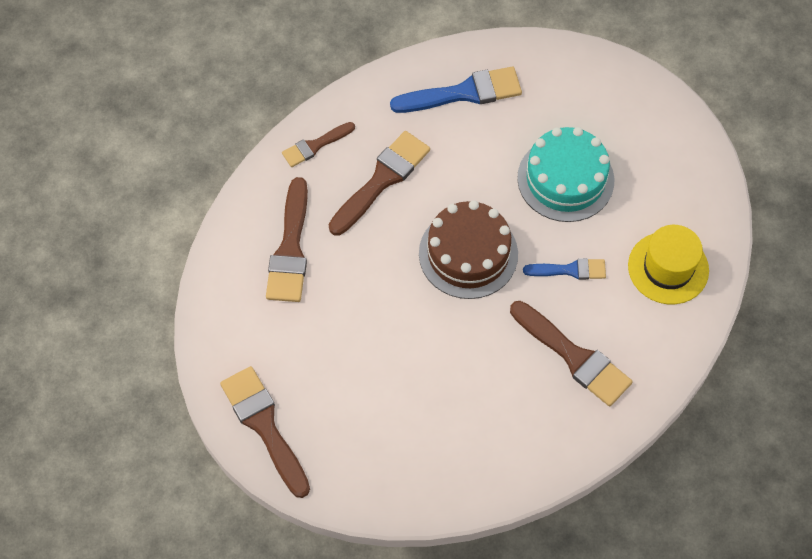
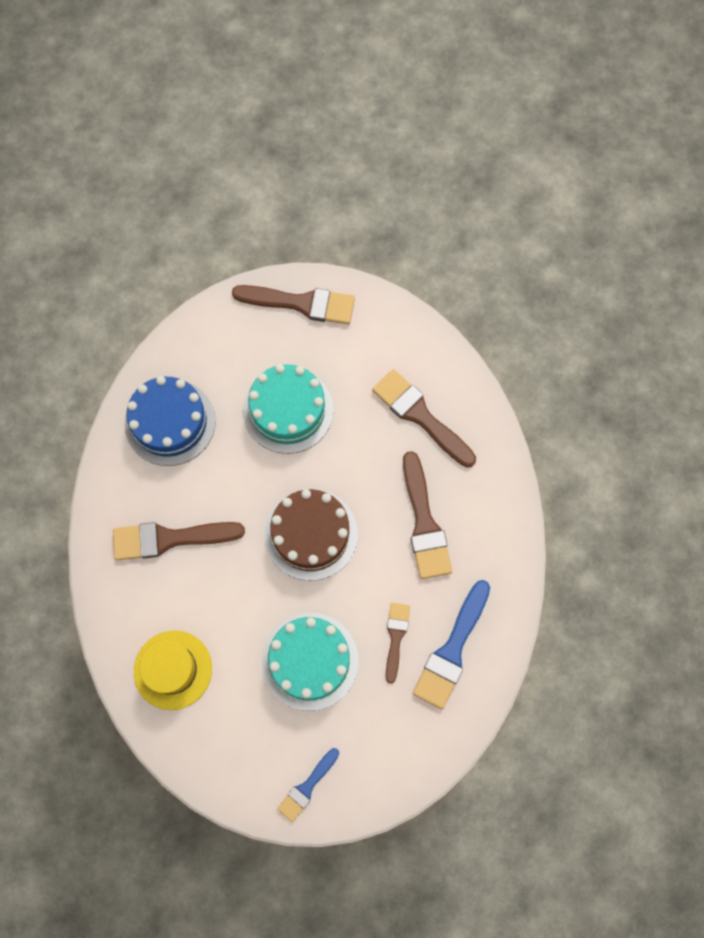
camera: 130 degrees right, 10 degrees up
(315, 145) = (494, 499): brown brush -> brown brush (396, 637)
(377, 355) = (288, 410): none -> turquoise cake
(476, 443) = (170, 422): none -> blue cake
(569, 270) = (235, 595): blue brush -> blue brush (307, 786)

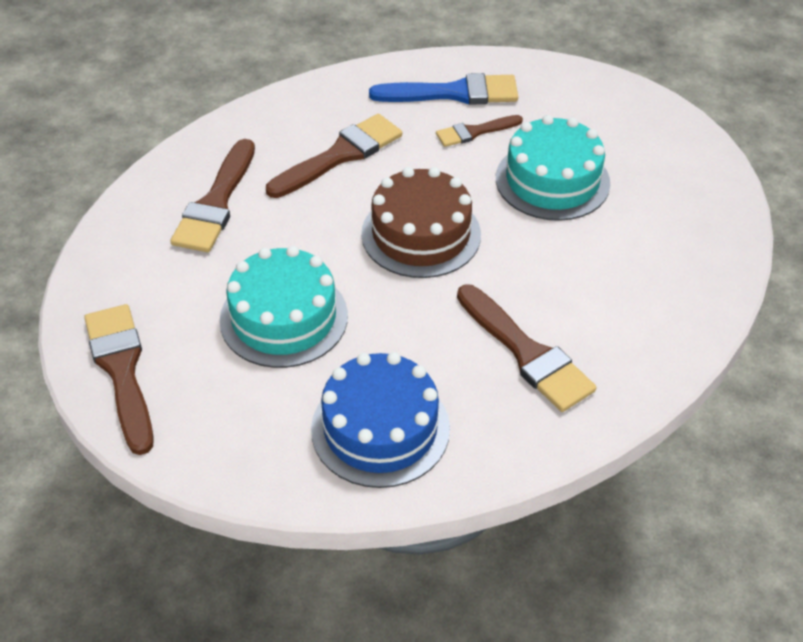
camera: 120 degrees left, 25 degrees down
(173, 670) = (662, 279): yellow hat -> none
(307, 786) = (665, 136): blue brush -> none

